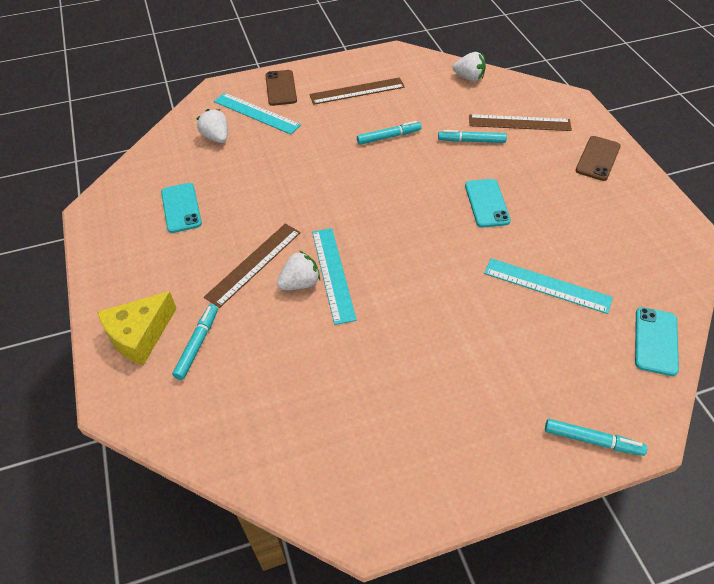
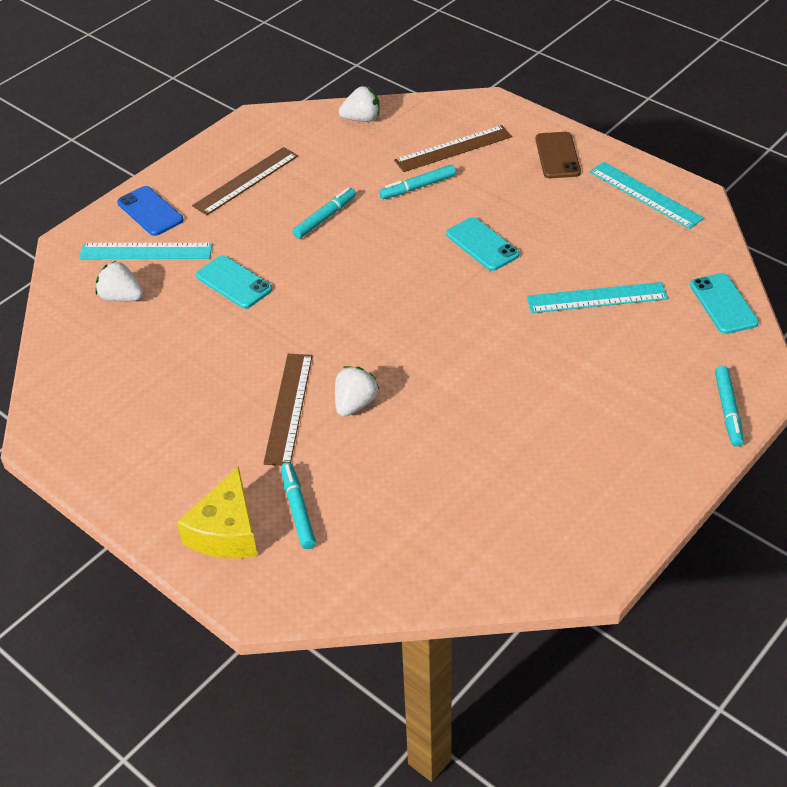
camera: 30 degrees left, 5 degrees down
(181, 208) = (151, 389): turquoise phone -> turquoise phone (234, 282)
(281, 88) = (150, 211): brown phone -> blue phone
(333, 274) = (381, 380): turquoise ruler -> turquoise ruler (645, 195)
(592, 440) = (727, 410): turquoise marker -> turquoise marker turned 105 degrees clockwise

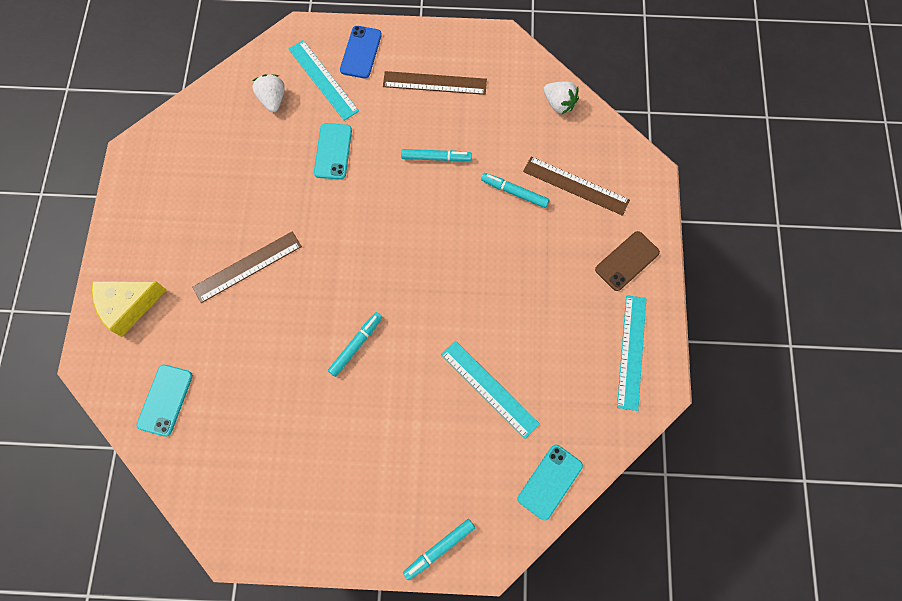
camera: 50 degrees right, 25 degrees up
(298, 509) = (170, 333): turquoise marker -> turquoise marker (356, 345)
(355, 404) = (277, 303): white strawberry -> none
(482, 244) = (487, 276): turquoise phone -> turquoise phone (165, 400)

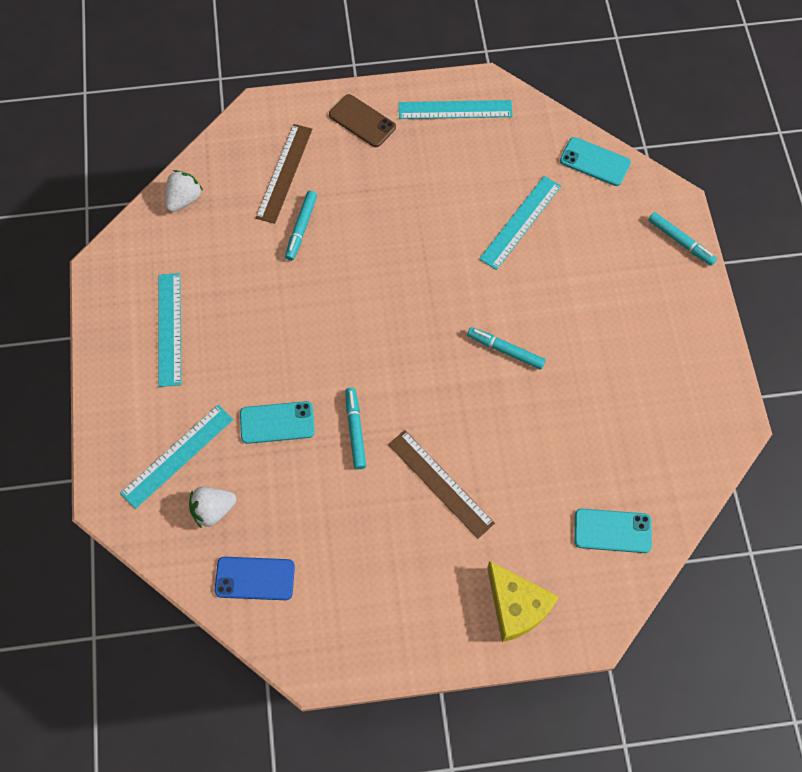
camera: 100 degrees left, 5 degrees down
(361, 52) = (132, 419): blue phone -> blue phone (255, 578)
(434, 83) = (170, 329): brown ruler -> turquoise ruler
(436, 158) = (270, 311): turquoise marker -> turquoise marker (355, 430)

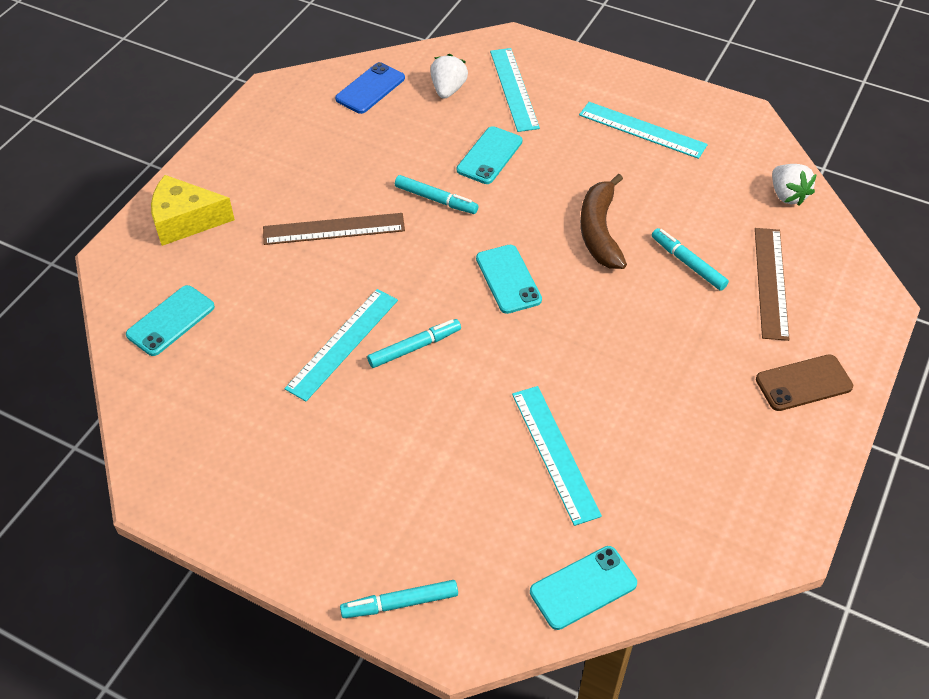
camera: 125 degrees right, 15 degrees down
(284, 173) = (771, 282): brown ruler -> brown ruler turned 45 degrees clockwise
(308, 298) = (599, 231): none -> brown banana
(400, 330) = (508, 279): none -> turquoise phone
(455, 110) = (765, 484): turquoise ruler -> turquoise ruler (342, 343)

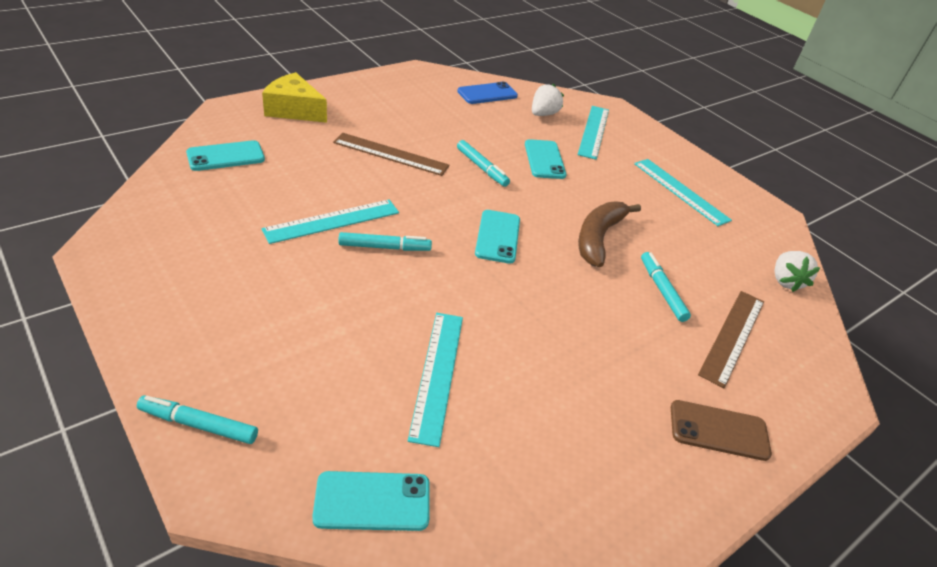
camera: 20 degrees right, 10 degrees down
(489, 156) = (544, 160): turquoise phone -> turquoise phone turned 60 degrees counterclockwise

